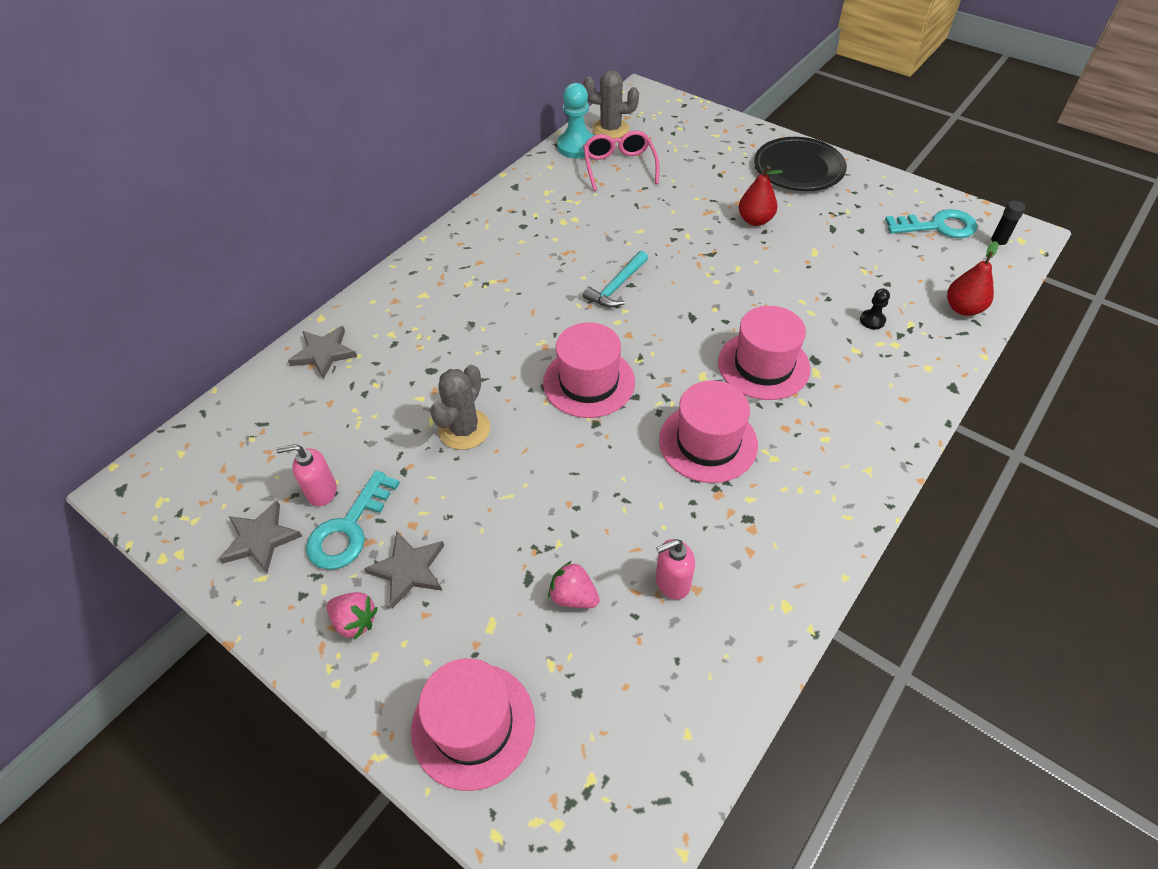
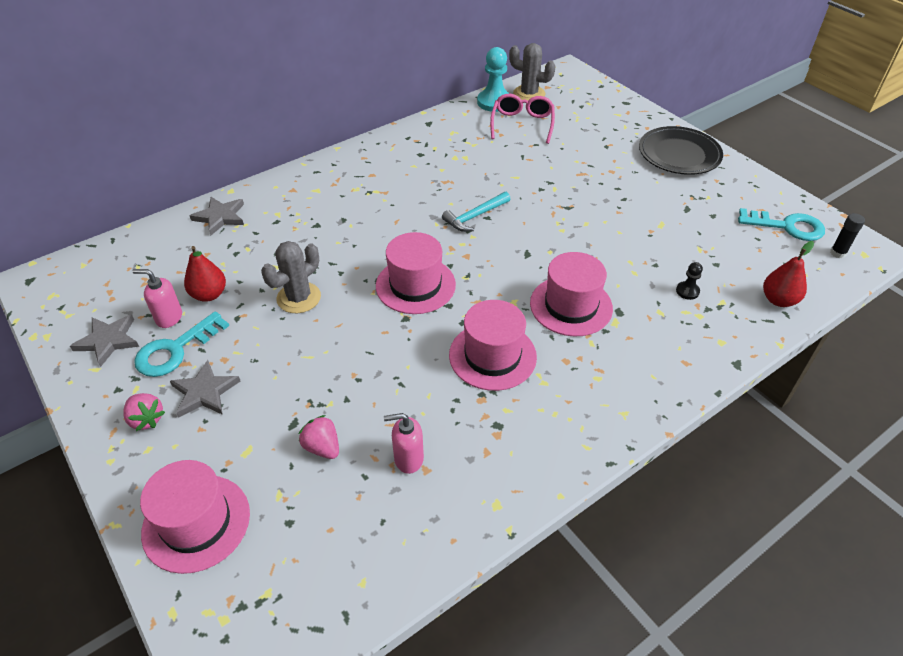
camera: 15 degrees right, 5 degrees down
(755, 220) = (619, 188): red pear -> red pear (209, 294)

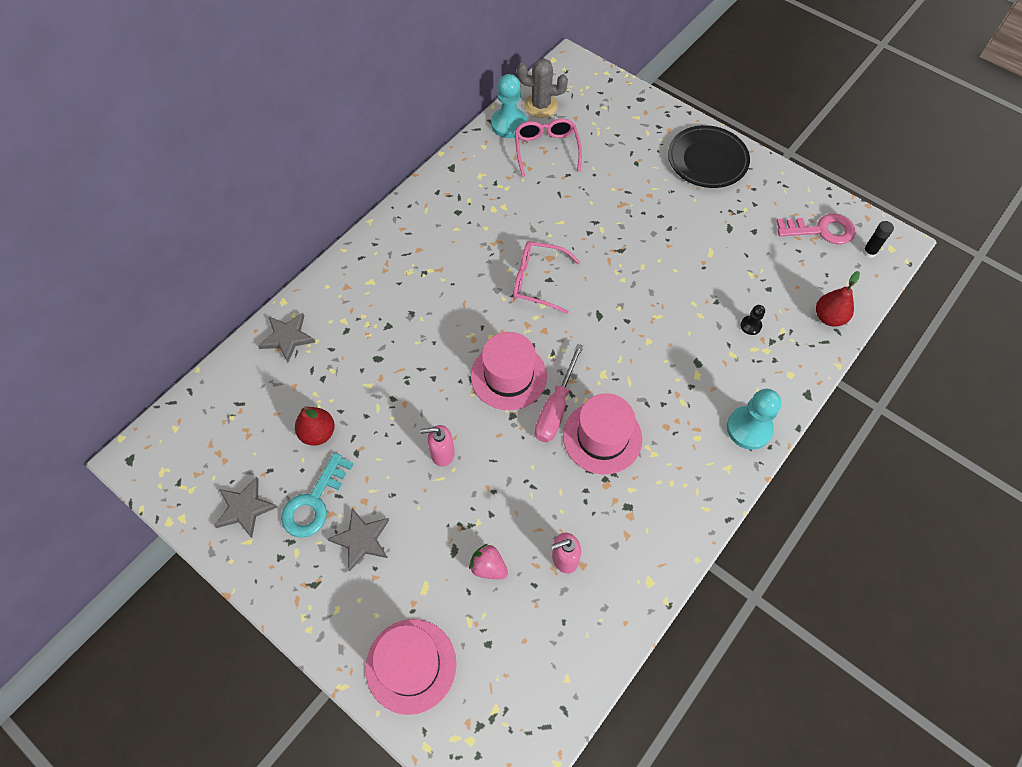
camera: 15 degrees left, 15 degrees up
(146, 419) = (321, 580): pink strawberry -> none
(169, 317) = (291, 468): pink soap dispenser -> pink soap dispenser (442, 453)
(299, 298) = (405, 416): grey cactus -> none
(453, 321) = (556, 408): none -> pink screwdriver
(475, 216) = (537, 281): turquoise hammer -> pink glasses
(571, 306) = (654, 366): pink hat -> none
(659, 381) = (749, 428): none -> turquoise pawn
(787, 226) = (821, 230): turquoise key -> pink key

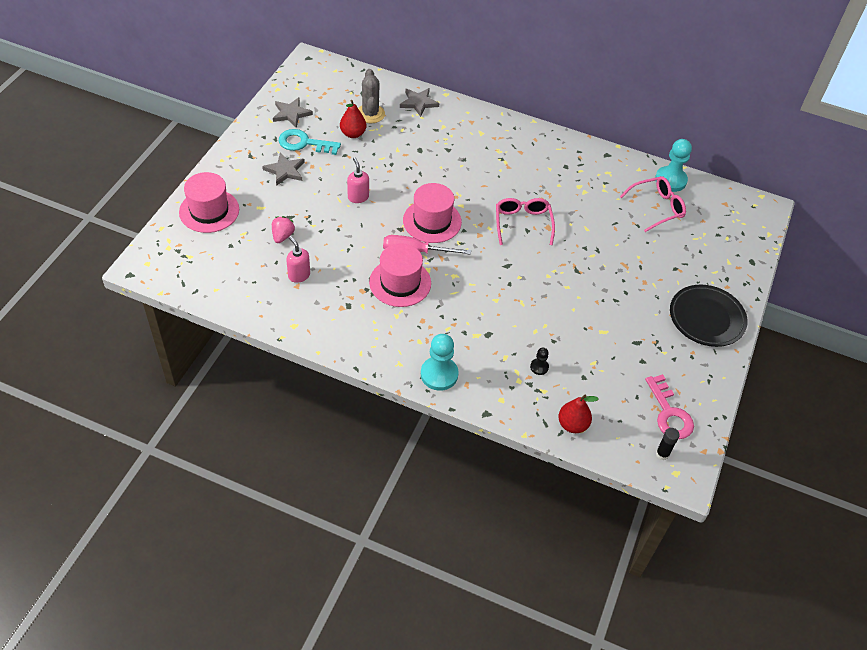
camera: 70 degrees right, 10 degrees down
(541, 105) = (703, 196): grey cactus -> grey cactus (370, 114)

